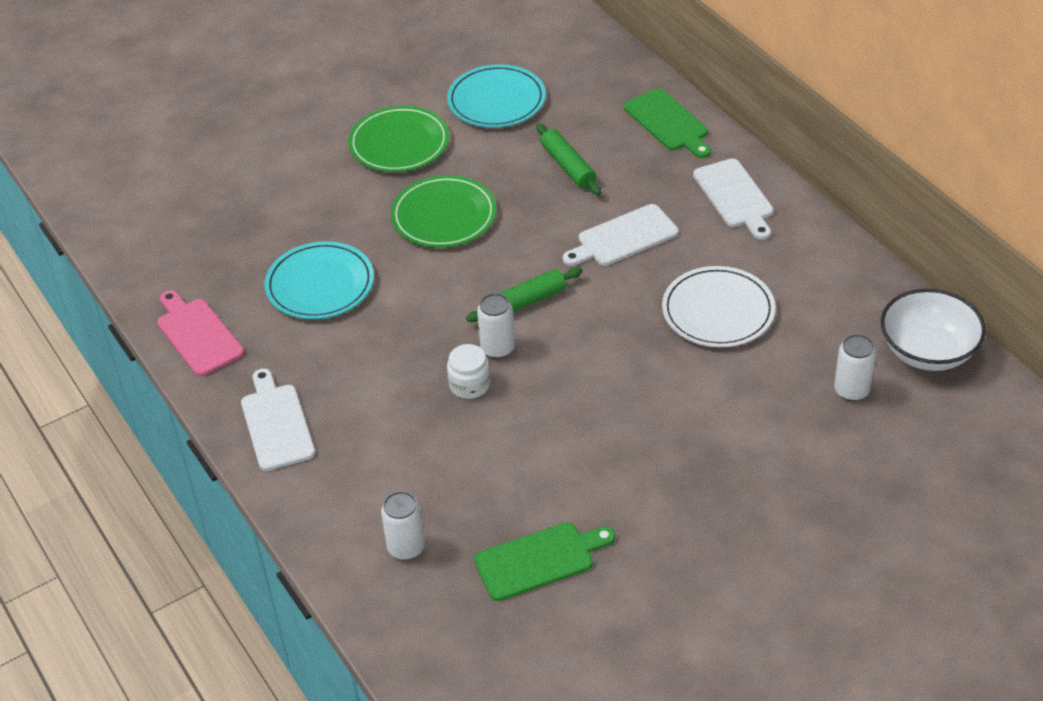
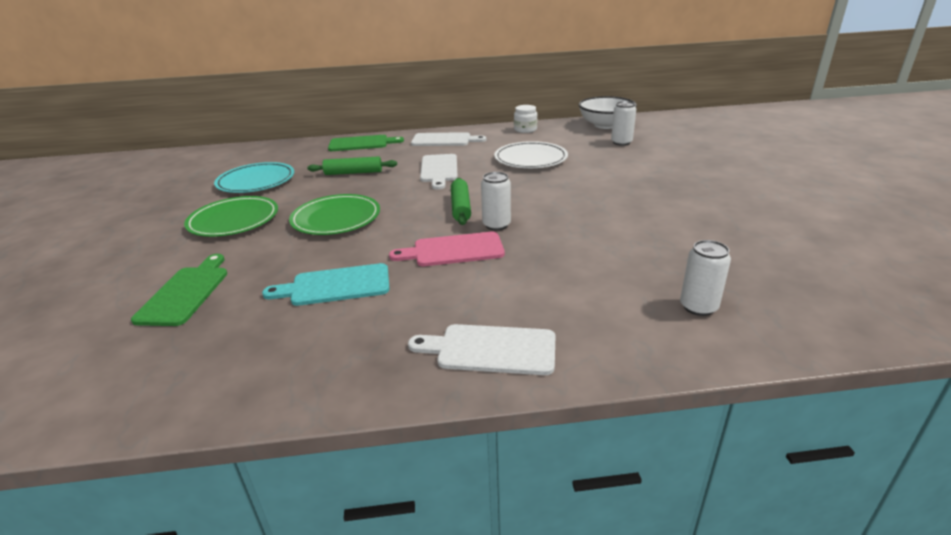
camera: 65 degrees left, 15 degrees down
(197, 335) = (308, 378): pink cutting board -> pink cutting board (453, 250)
(320, 284) = (335, 286): turquoise plate -> turquoise cutting board
(469, 385) = (524, 242): white jar -> white jar (525, 130)
(539, 560) = (730, 250): green cutting board -> green cutting board (185, 293)

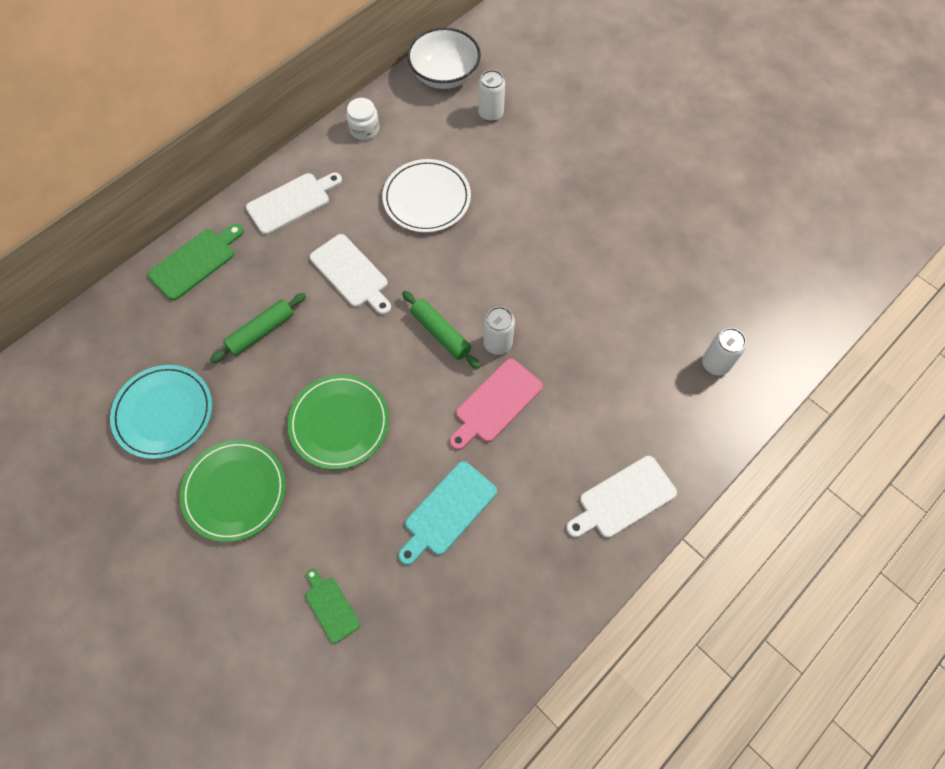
camera: 40 degrees left, 35 degrees up
(185, 293) = (330, 607): green cutting board -> green cutting board, size x0.62

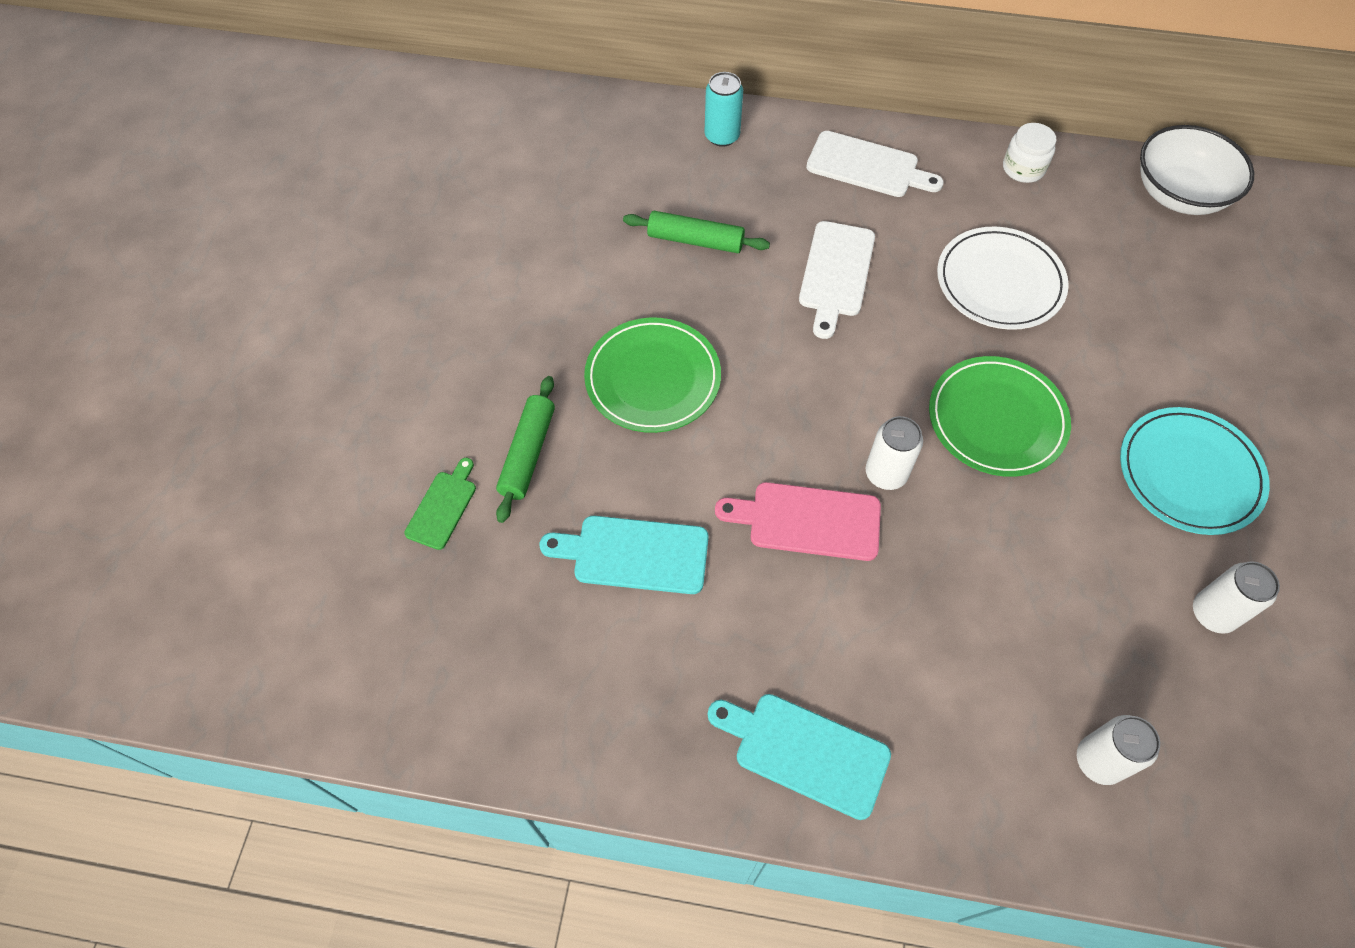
camera: 55 degrees right, 5 degrees down
(163, 413) = (540, 222): turquoise plate -> turquoise plate (1189, 473)
(195, 262) = (722, 136): green cutting board -> turquoise can
(235, 491) = (505, 336): green plate -> green plate (996, 419)
(440, 333) = (844, 406): green rolling pin -> green rolling pin (527, 453)
(491, 113) = (1181, 271): white can -> white can (1213, 613)
(623, 499) = (805, 752): white cutting board -> turquoise cutting board

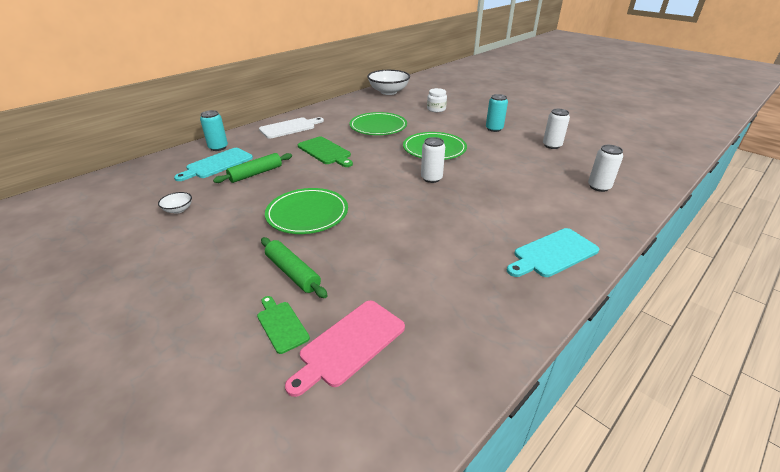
camera: 55 degrees left, 25 degrees down
(548, 235) = (178, 210): none -> white bowl
(634, 554) = (397, 261): turquoise cutting board -> turquoise cutting board (217, 164)
(807, 521) = (433, 204): pink cutting board -> pink cutting board (349, 344)
(836, 273) = (325, 152): white cutting board -> green cutting board
(999, 282) = (378, 126): white plate -> green plate
(1023, 168) = (339, 106): white jar -> white jar (436, 109)
(1189, 473) = (494, 129): turquoise plate -> turquoise can

